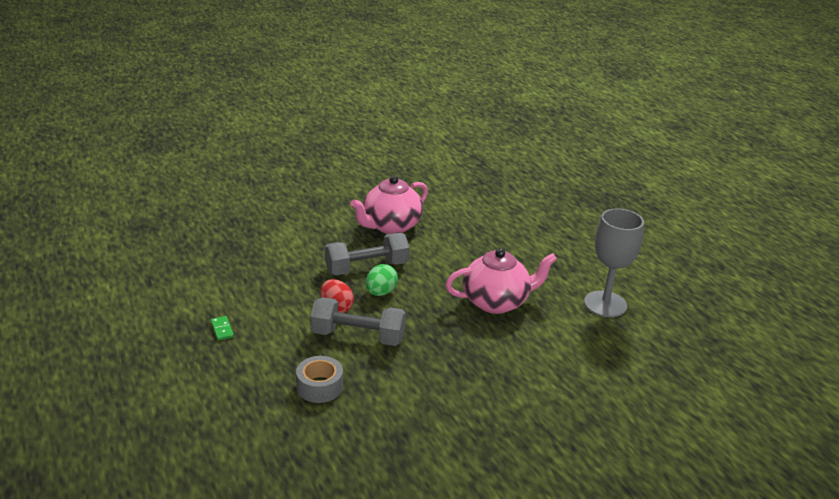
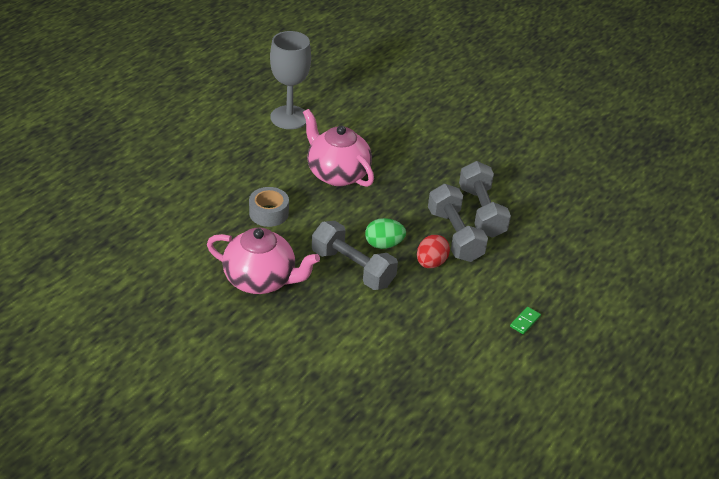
camera: 120 degrees left, 10 degrees up
(320, 387) = (529, 233): grey tape -> grey tape (269, 213)
(376, 368) = (481, 212): none -> grey dumbbell

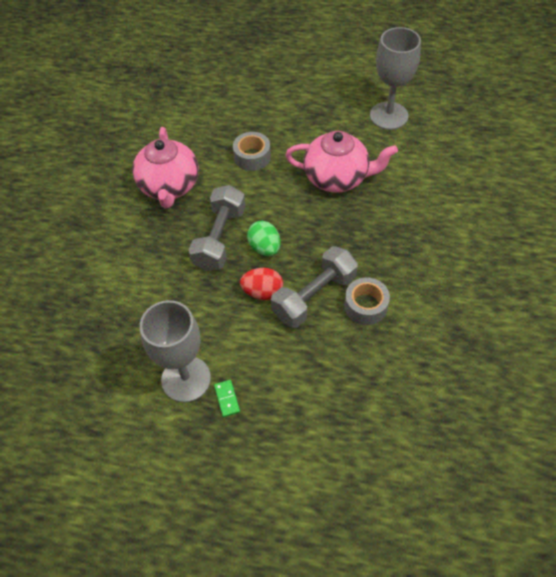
camera: 70 degrees right, 15 degrees up
(337, 173) = (337, 178): pink teapot -> pink teapot turned 75 degrees clockwise
(481, 212) = (365, 306): grey dumbbell -> grey tape
(492, 340) = (186, 379): none -> grey goblet
(525, 321) = (227, 399): green domino -> green domino turned 60 degrees clockwise

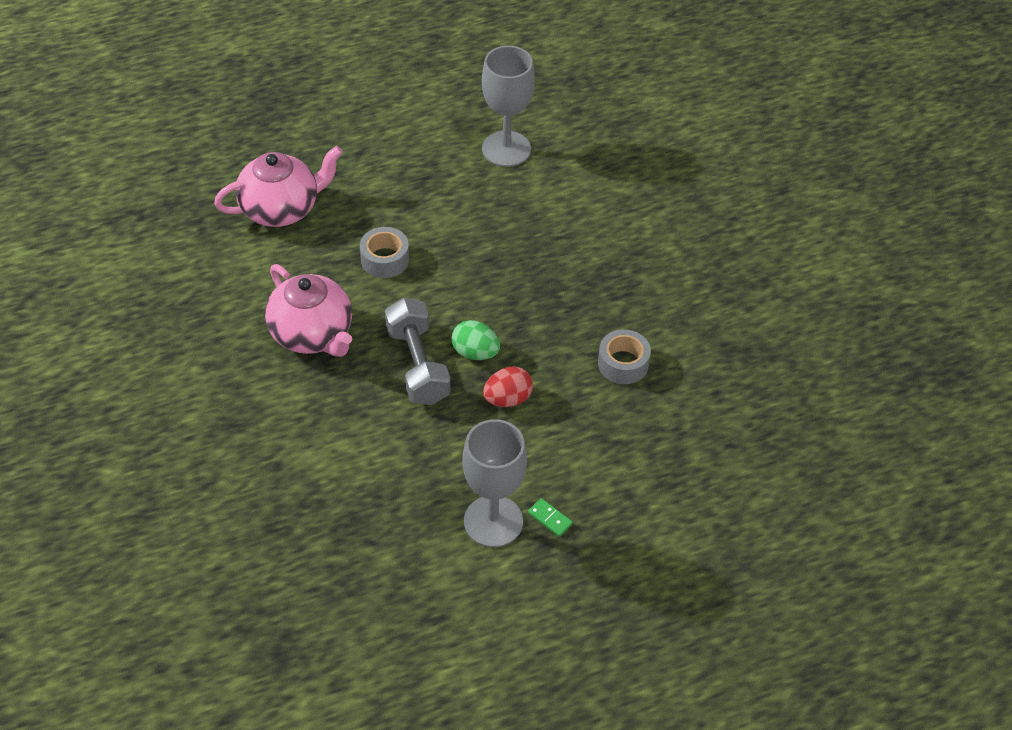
camera: 35 degrees left, 5 degrees down
(314, 296) = (564, 378): grey dumbbell -> none
(337, 178) = (499, 243): pink teapot -> pink teapot (281, 208)

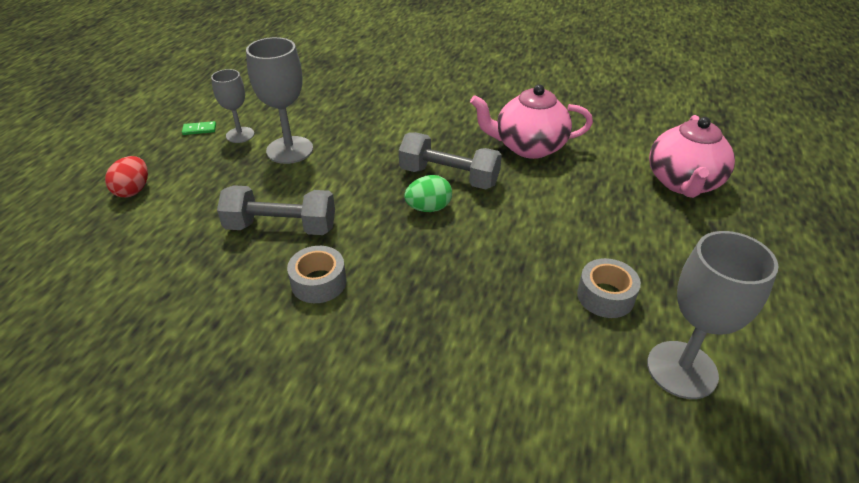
camera: 130 degrees right, 10 degrees down
(385, 259) = (576, 209): grey tape -> grey tape (605, 296)
(507, 399) = (368, 202): red egg -> red egg (133, 190)
(511, 591) = (240, 135): none -> grey goblet
(550, 518) = (257, 171): green domino -> green domino (199, 129)
(596, 434) = (281, 227): none -> grey dumbbell

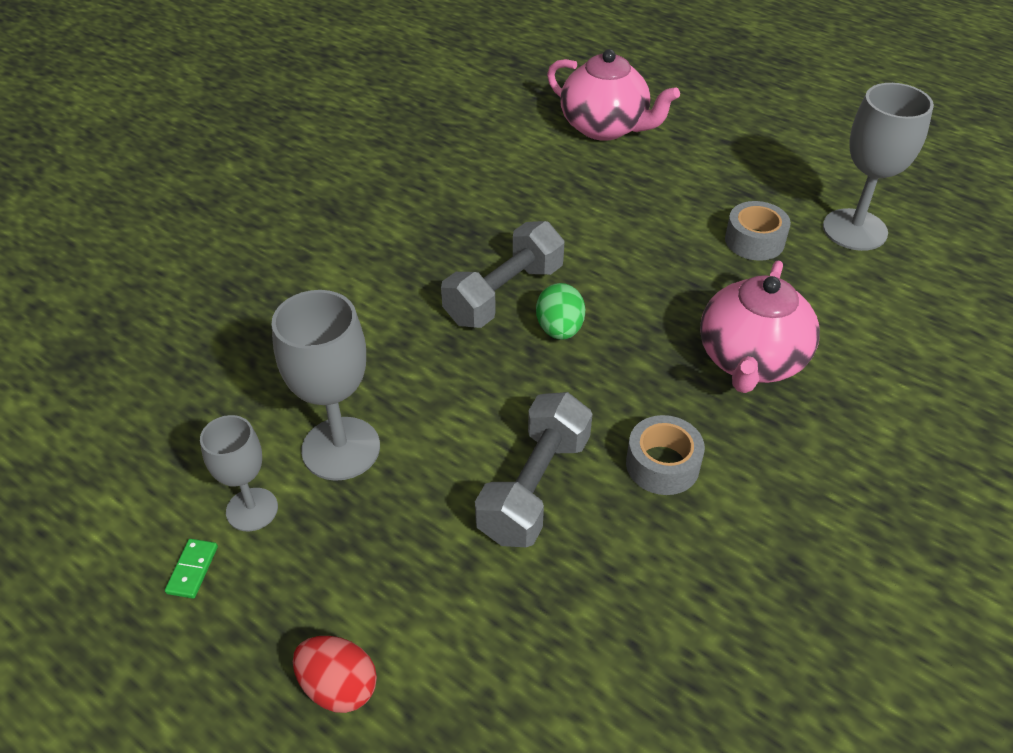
camera: 70 degrees left, 5 degrees up
(528, 147) = (478, 209): pink teapot -> pink teapot (750, 361)

